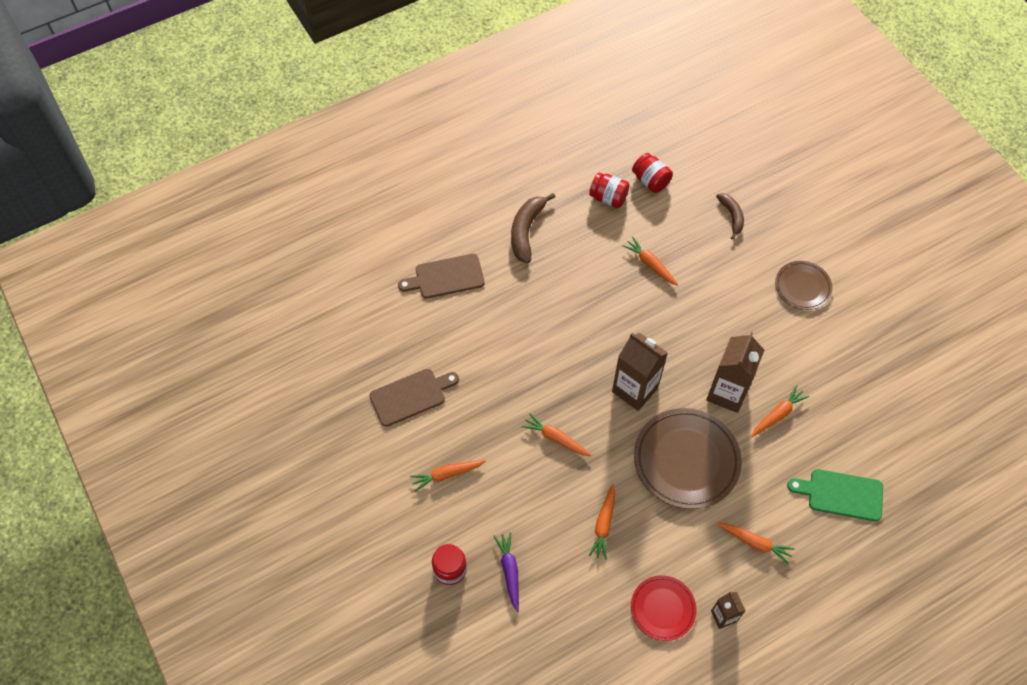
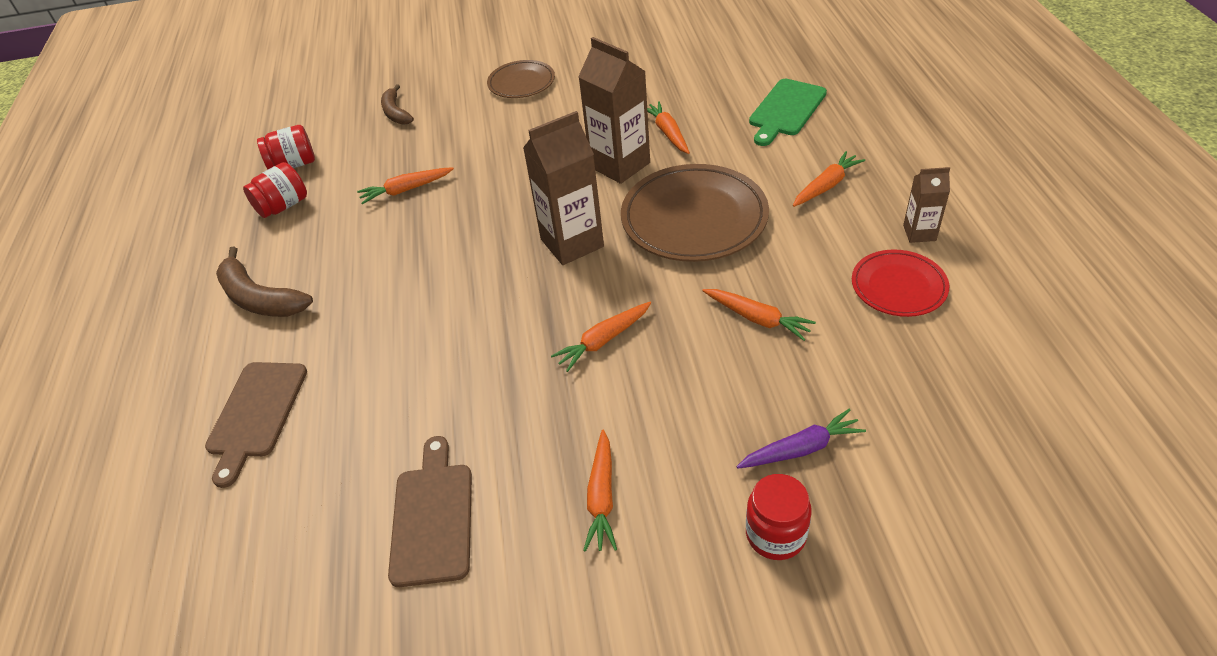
camera: 65 degrees left, 15 degrees down
(509, 571) = (801, 449): purple carrot -> purple carrot turned 150 degrees clockwise
(731, 216) = (396, 112): brown banana -> brown banana turned 120 degrees counterclockwise

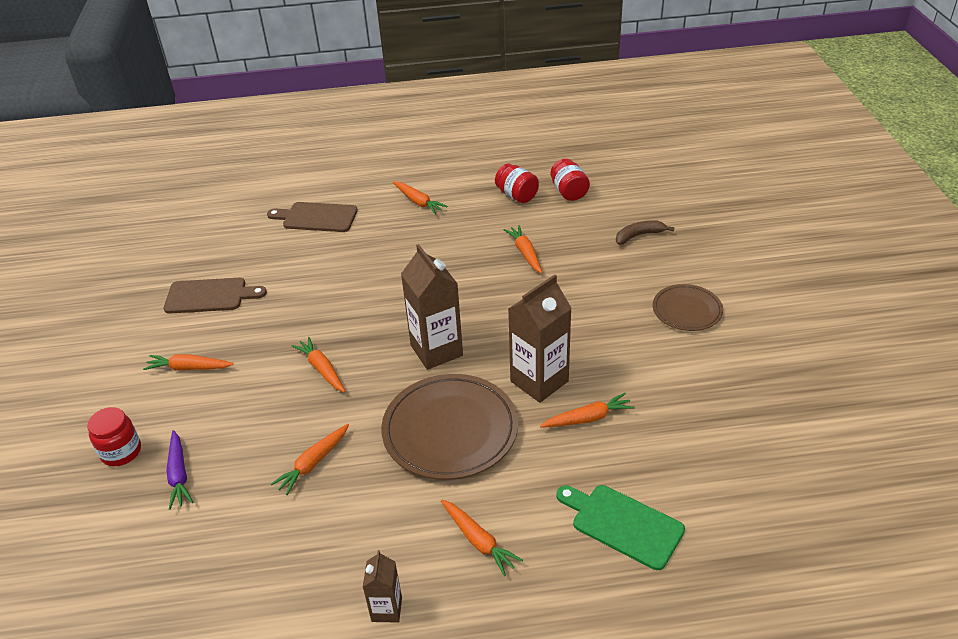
camera: 90 degrees right, 5 degrees down
(260, 298) = (418, 202): brown banana -> orange carrot
(898, 287) = (318, 573): red plate -> none

